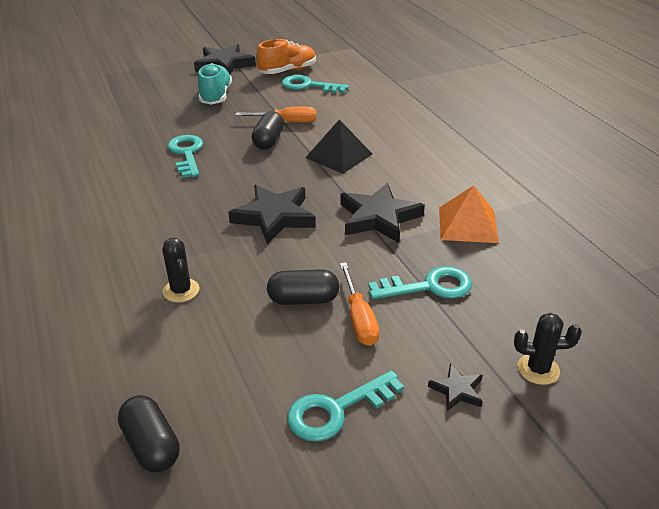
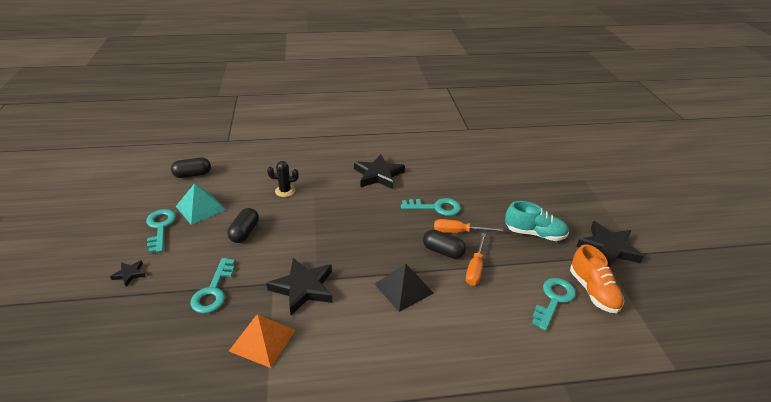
camera: 105 degrees right, 0 degrees up
(261, 380) = (200, 208): none -> turquoise pyramid
(274, 217) = (334, 236): black star -> black star (378, 175)
(359, 318) = (212, 251): orange screwdriver -> orange screwdriver (458, 232)
(538, 369) = (108, 316): black cactus -> none

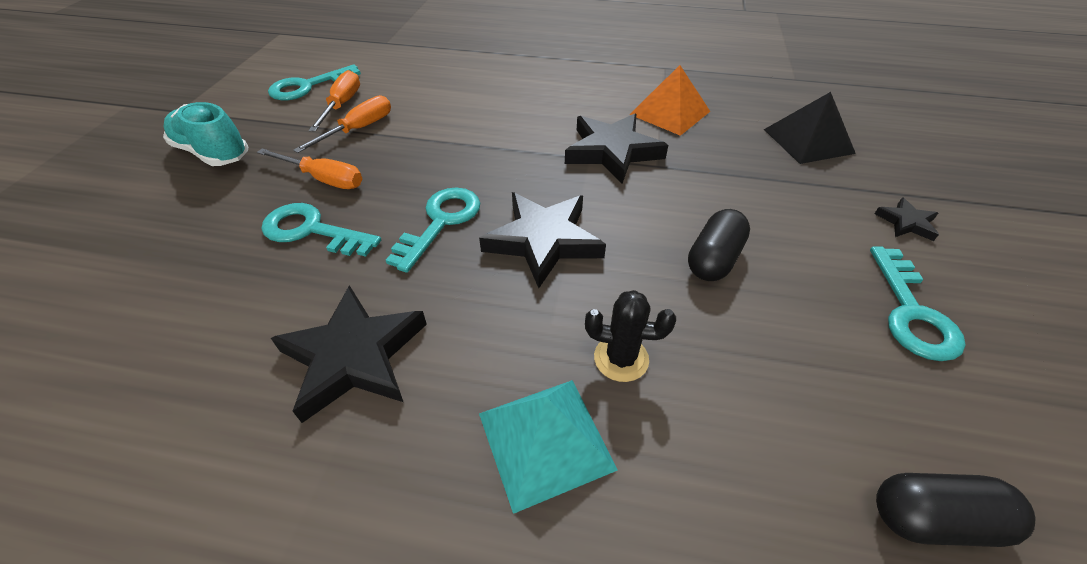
camera: 160 degrees left, 10 degrees up
(200, 208) = (839, 352): turquoise pyramid -> turquoise pyramid (545, 440)
(213, 291) = (747, 172): turquoise key -> turquoise key (441, 222)
(404, 288) = (474, 127): black pyramid -> black pyramid (808, 141)
(443, 251) = (379, 157): black capsule -> none
(508, 287) = (342, 105): none -> orange screwdriver
(593, 291) = (253, 85): orange shoe -> none
(608, 248) = (150, 117): black star -> black star (543, 241)

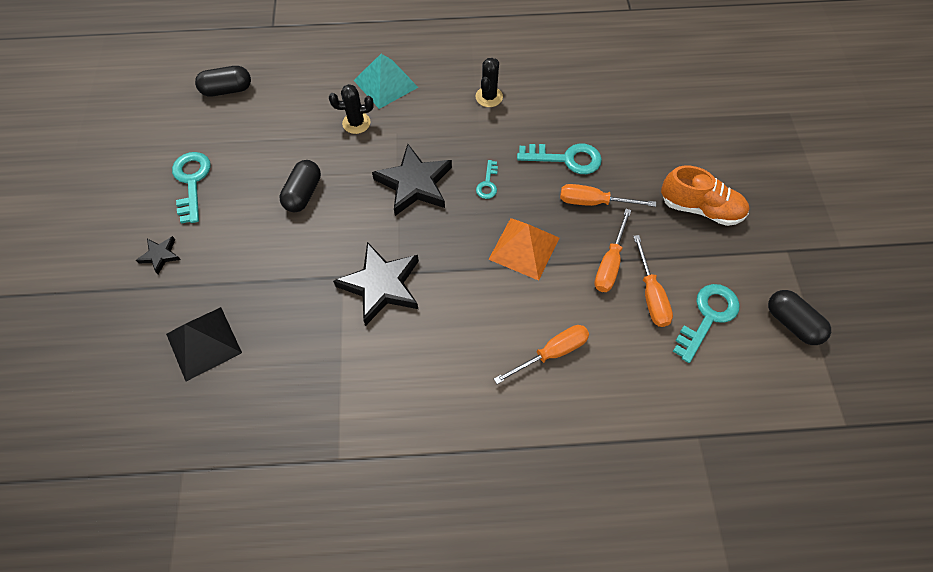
camera: 165 degrees right, 15 degrees up
(213, 153) = (700, 208): turquoise shoe -> orange shoe
(244, 74) = (791, 323): none -> black capsule
(354, 356) = (489, 97): black star -> black cactus
(441, 222) = (488, 183): turquoise key -> turquoise key, size x0.55
(463, 88) = (551, 353): none -> orange screwdriver
(669, 112) = (332, 360): orange pyramid -> orange pyramid (524, 248)

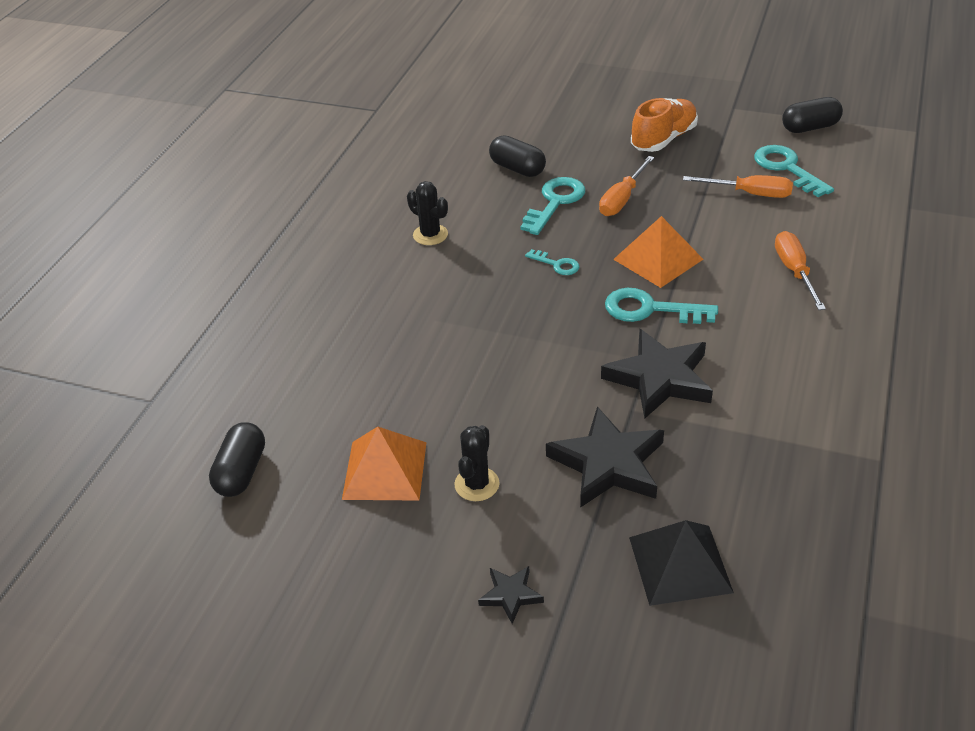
camera: 65 degrees left, 20 degrees down
(192, 182) = (393, 539): turquoise key -> turquoise key (650, 309)
(246, 157) = (384, 470): none -> orange pyramid
(303, 194) = (484, 422): black capsule -> black capsule (517, 168)
(356, 123) = (396, 351): black cactus -> black cactus (477, 484)
(385, 83) = (347, 312): turquoise pyramid -> none
(414, 184) = (524, 321): black star -> black star (608, 464)
(610, 263) = (703, 208): orange screwdriver -> none

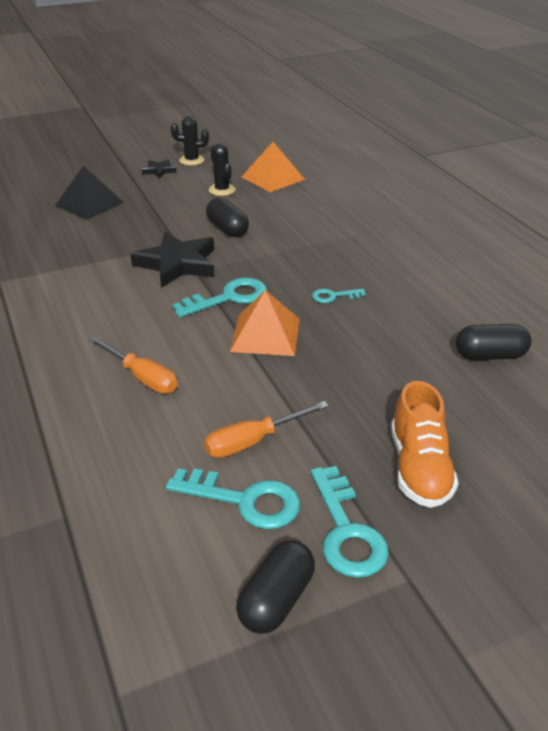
camera: 135 degrees right, 5 degrees down
(241, 472) = (334, 155): black capsule -> black capsule (227, 229)
(430, 235) = (450, 274): black cactus -> black cactus (191, 160)
(555, 202) = (409, 341): turquoise key -> turquoise key (346, 531)
(608, 464) = (164, 220): black star -> none
(622, 199) = (361, 372): orange screwdriver -> none

